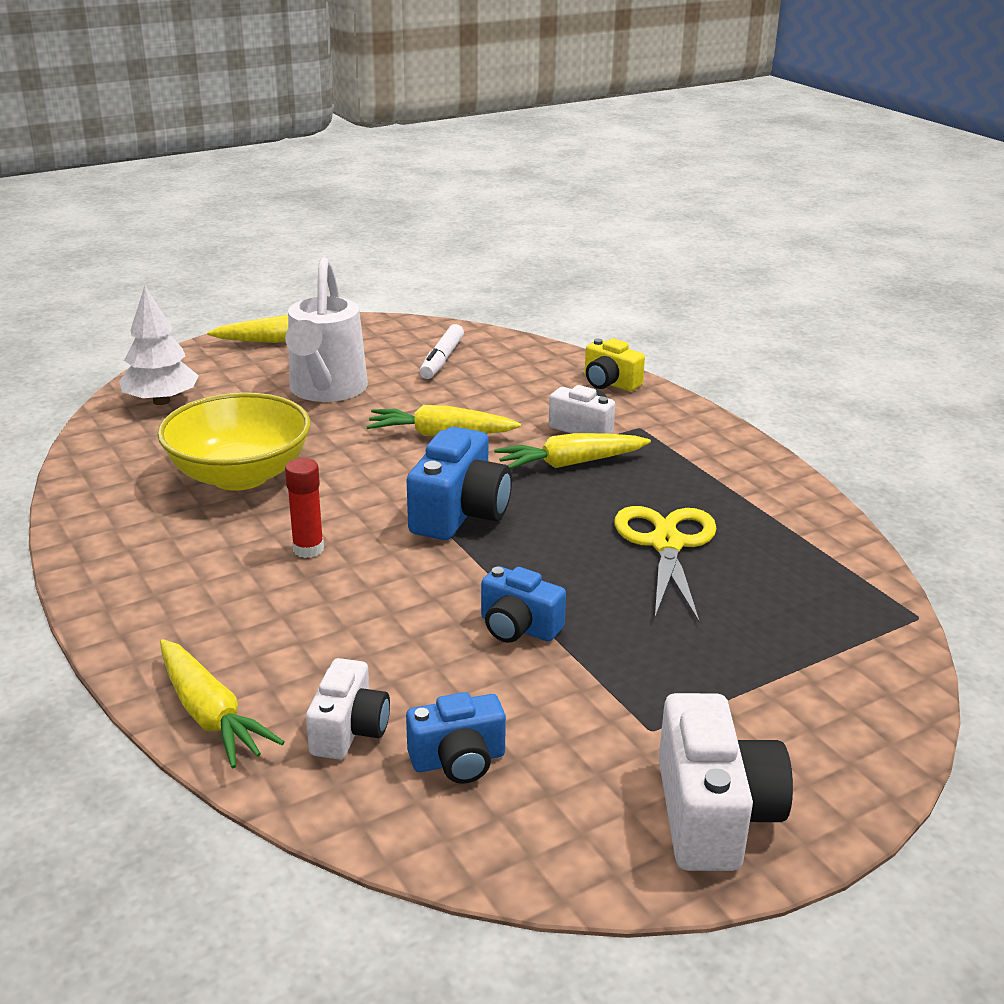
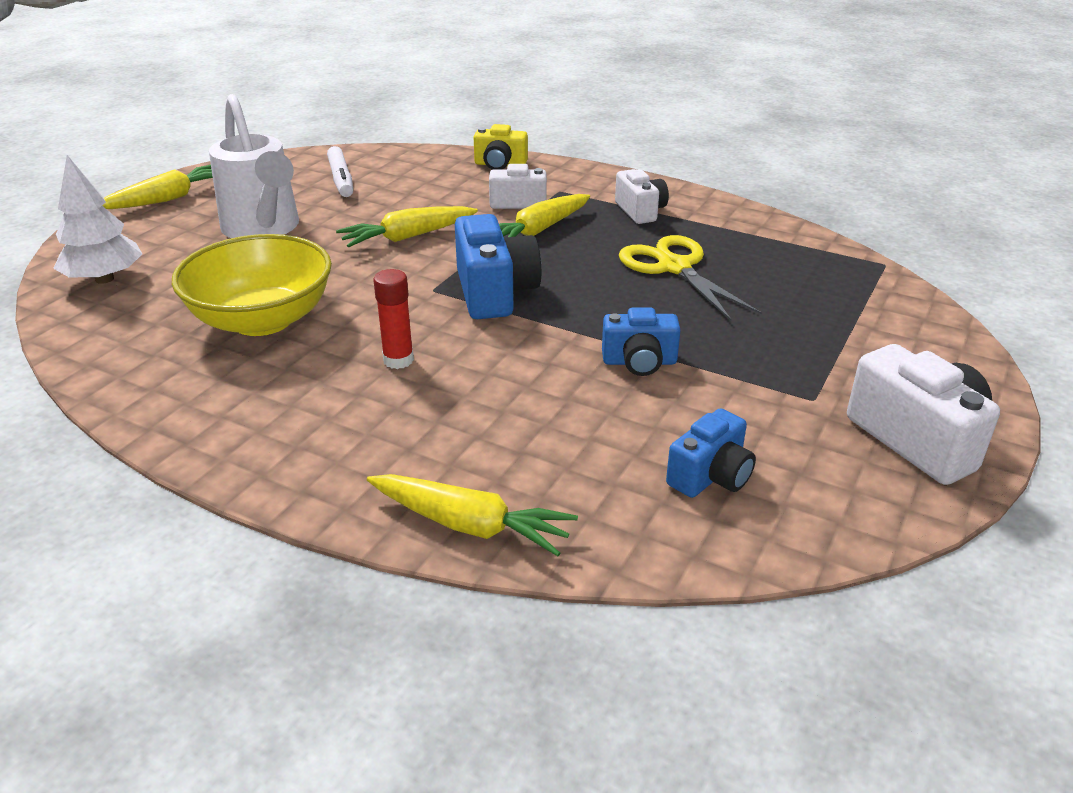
camera: 30 degrees left, 5 degrees up
(349, 730) = (601, 489): white camera -> white camera (640, 211)

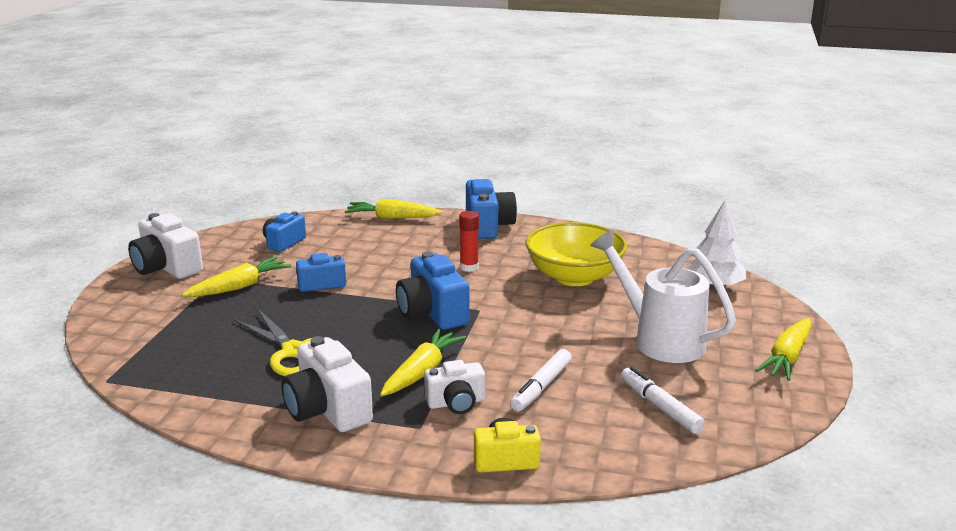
camera: 165 degrees right, 10 degrees down
(292, 458) = (488, 226): none -> blue camera
(408, 237) = (532, 349): yellow carrot -> yellow carrot (239, 287)
(430, 204) = (541, 387): none -> white marker
(640, 211) = (328, 410): white camera -> white camera, size x1.59

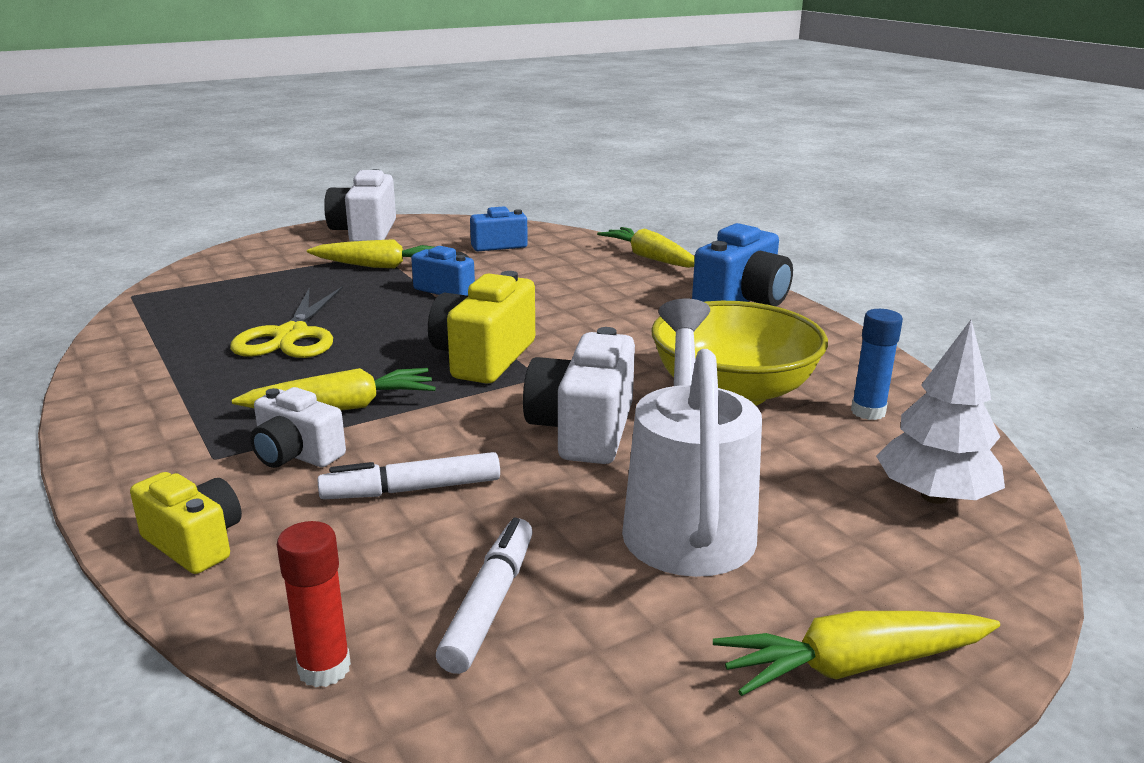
camera: 45 degrees right, 0 degrees up
(328, 410) = (192, 397): white camera -> white camera (583, 430)
(432, 313) = (483, 358): blue camera -> yellow camera
(469, 267) = (625, 331): red glue stick -> red glue stick (324, 668)
(637, 262) = (868, 412): none -> blue glue stick

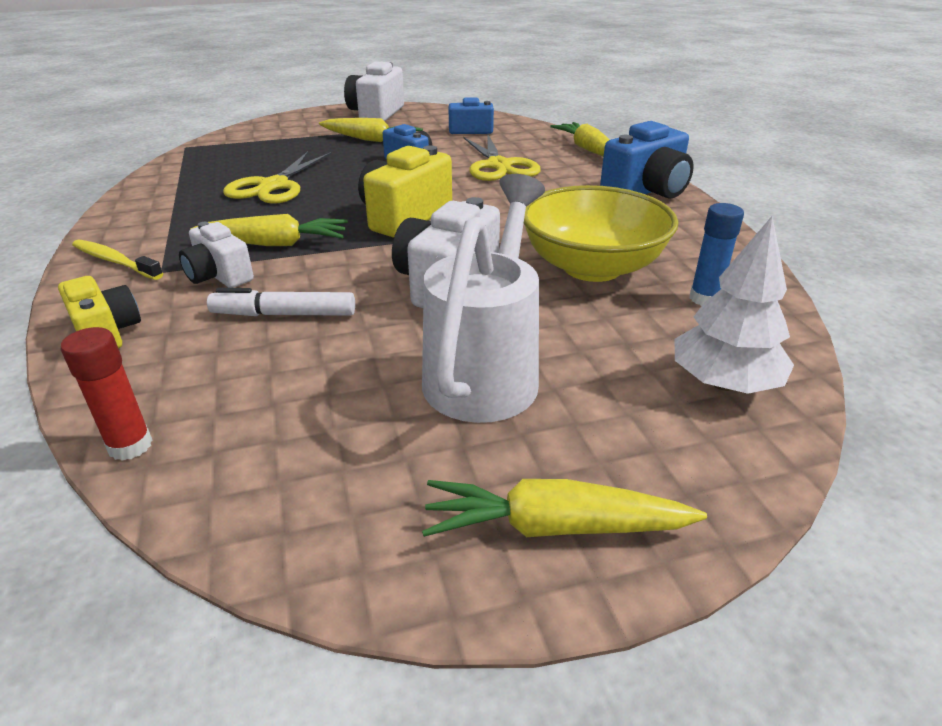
camera: 15 degrees right, 10 degrees up
(140, 453) = (115, 261): none -> yellow toothbrush
(490, 603) = (284, 415): white marker -> none
(558, 285) = (499, 166): none -> yellow scissors

